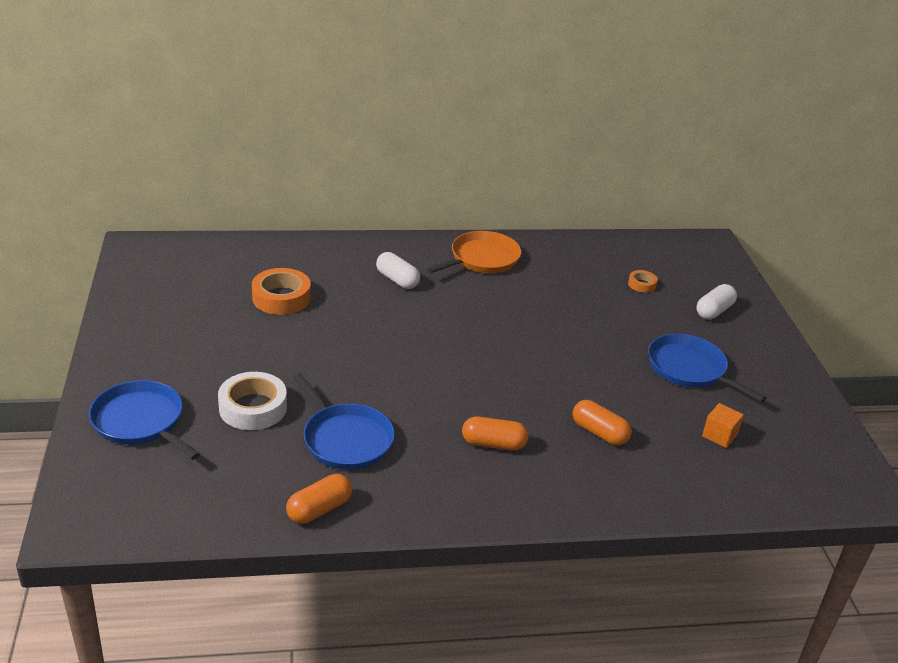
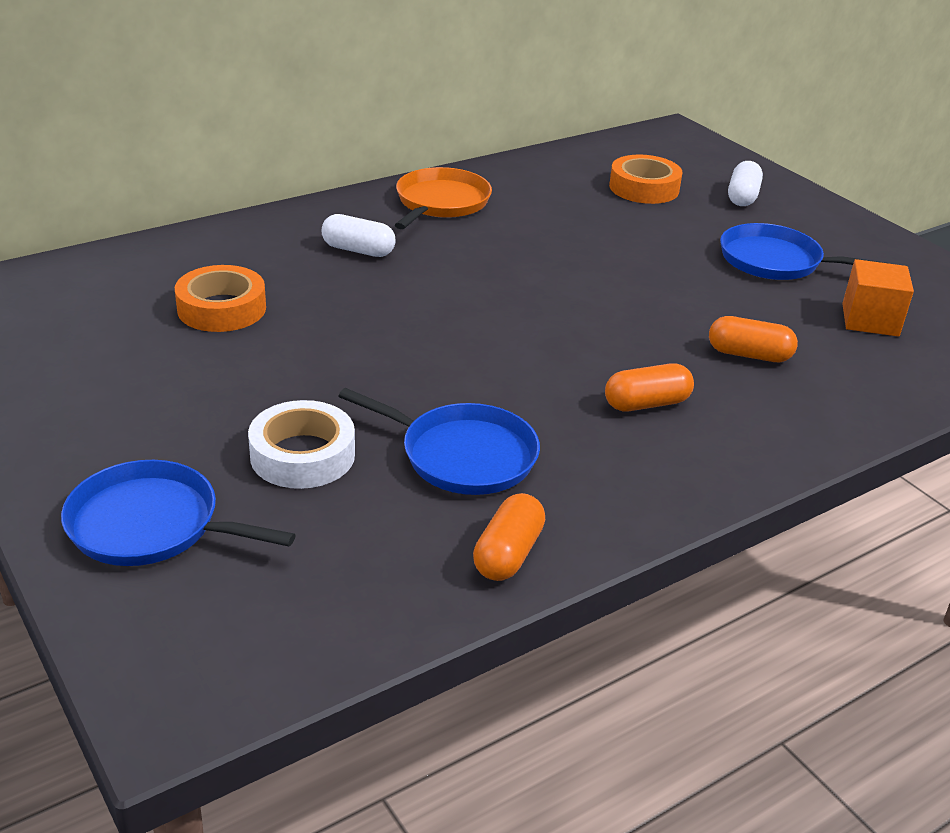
camera: 25 degrees left, 0 degrees up
(642, 284) = (644, 188): orange tape -> orange tape, size x1.93
(719, 435) = (870, 320): orange cube -> orange cube, size x1.51

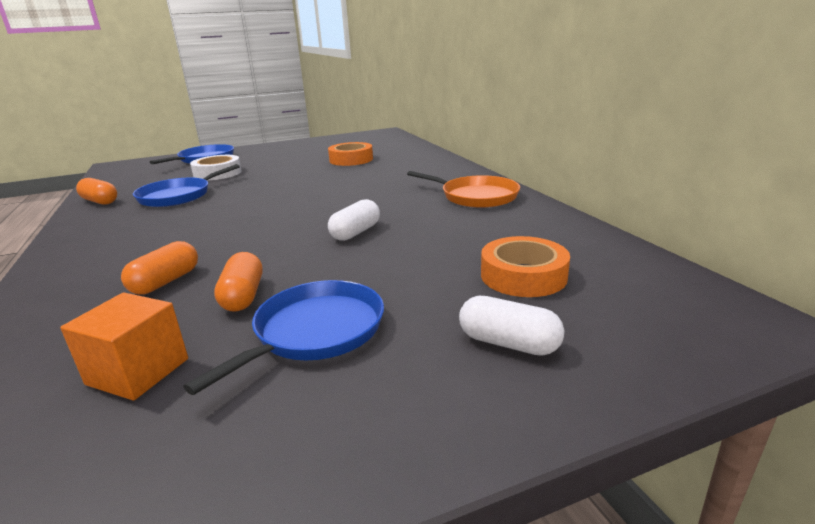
camera: 105 degrees right, 10 degrees down
(358, 250) = (404, 178): white capsule -> white capsule (355, 232)
(646, 403) = (159, 238): orange capsule -> orange capsule (243, 296)

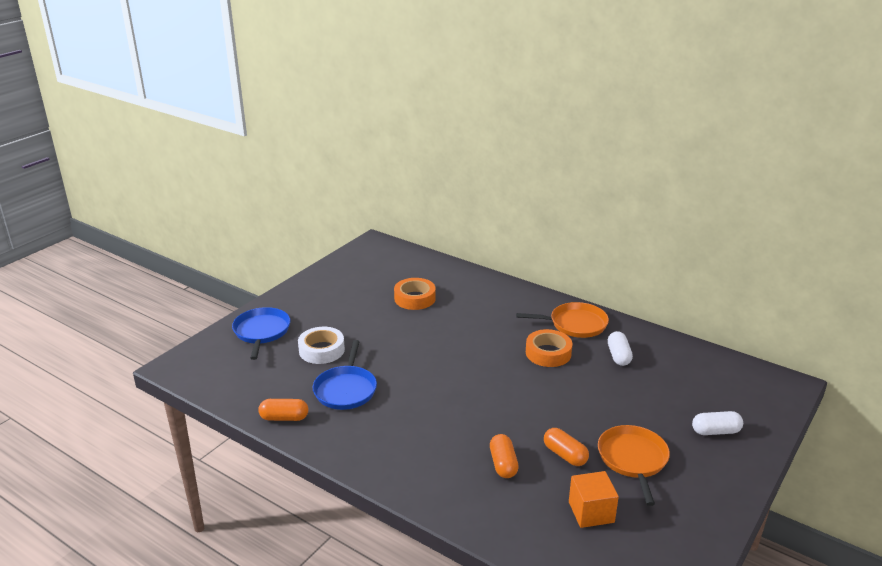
camera: 35 degrees left, 5 degrees up
(315, 331) = (633, 459): blue pan -> orange pan
(355, 232) = (549, 385): white capsule -> white capsule (618, 356)
(523, 276) = (678, 388): orange tape -> orange tape (548, 353)

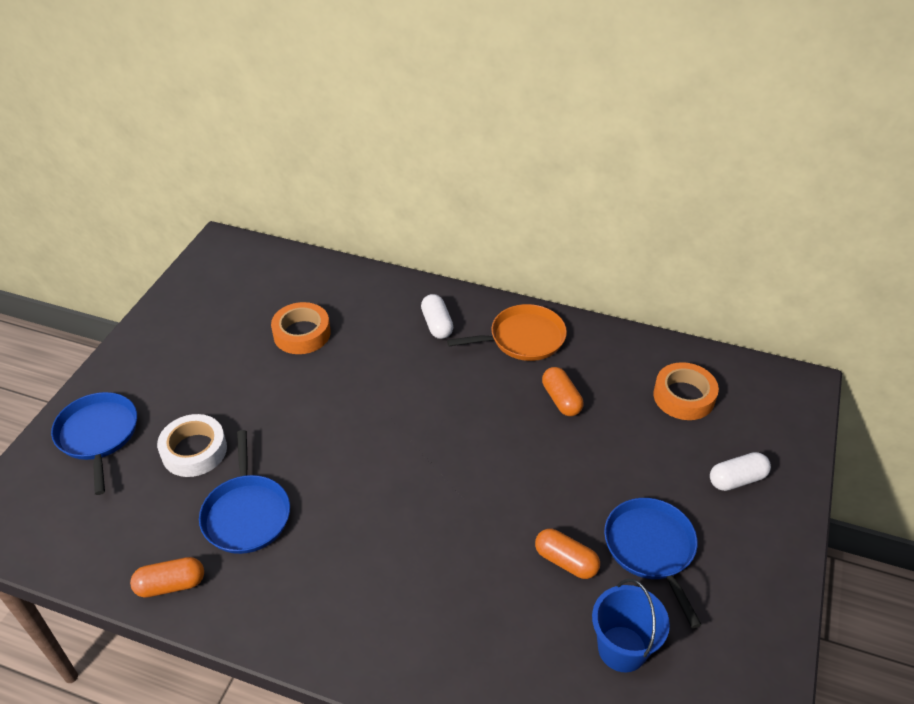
camera: 15 degrees left, 15 degrees up
(503, 464) = (491, 596): orange capsule -> orange capsule (561, 399)
(548, 353) = (501, 394): orange tape -> orange tape (684, 396)
(591, 512) = (622, 649): orange cube -> blue bucket
(618, 356) = (590, 381): white capsule -> white capsule (437, 324)
(633, 459) = (651, 548): orange pan -> blue pan

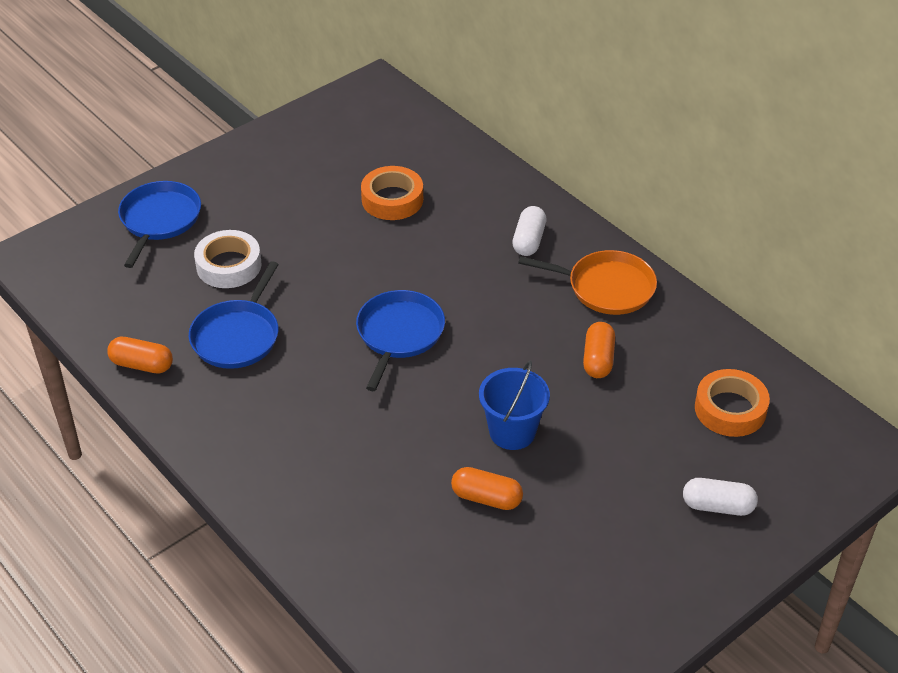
camera: 30 degrees right, 0 degrees up
(566, 561) = (486, 498): orange capsule -> orange capsule turned 45 degrees counterclockwise
(622, 649) = (480, 589): blue bucket -> blue bucket (512, 432)
(651, 548) = (576, 524): blue pan -> blue pan (399, 334)

